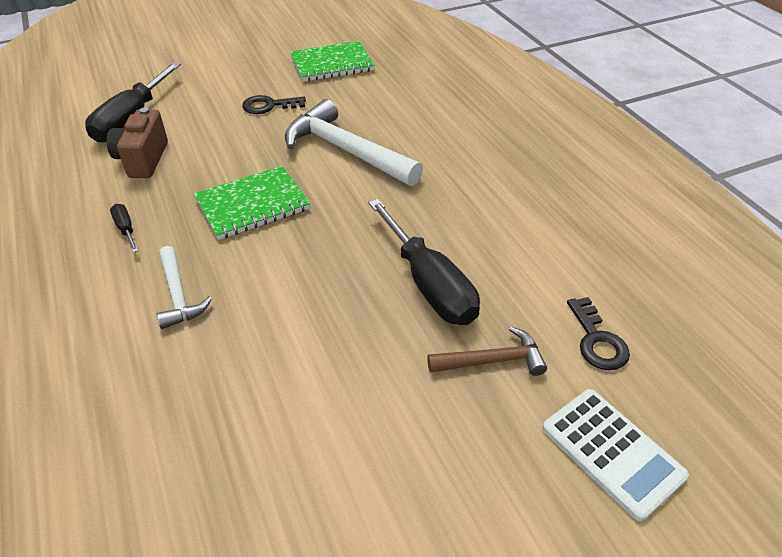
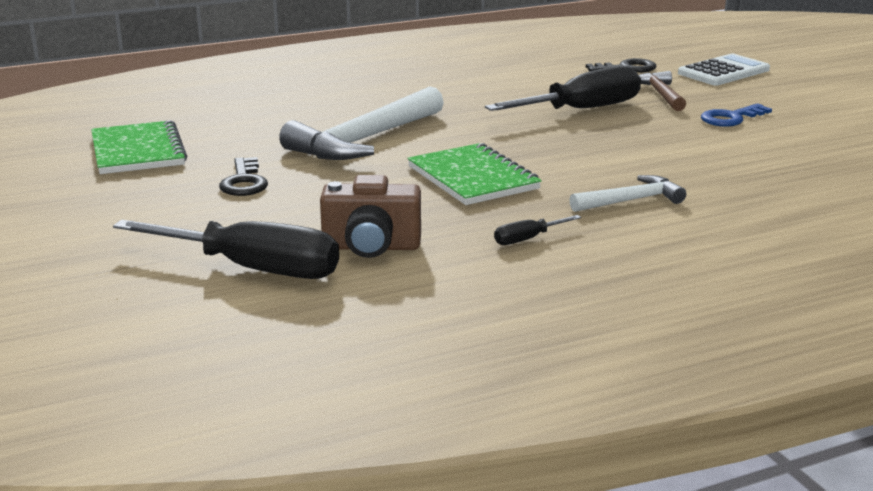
camera: 90 degrees left, 20 degrees down
(403, 419) = (731, 118): none -> blue key

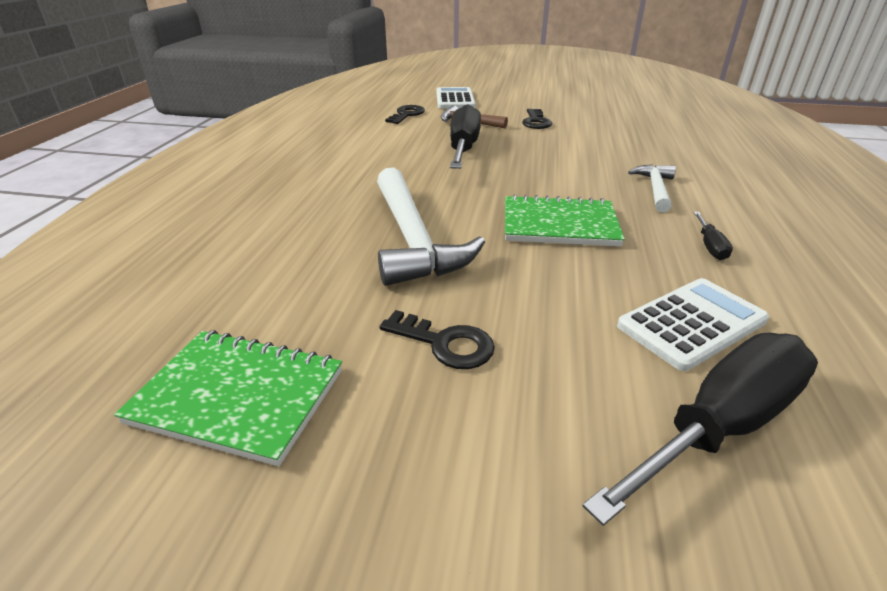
camera: 55 degrees left, 10 degrees up
(371, 247) = (692, 323): brown camera -> white calculator
(731, 118) = (536, 122): blue key -> black key

